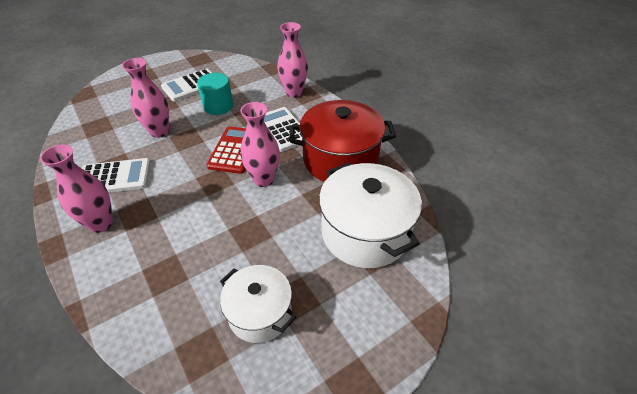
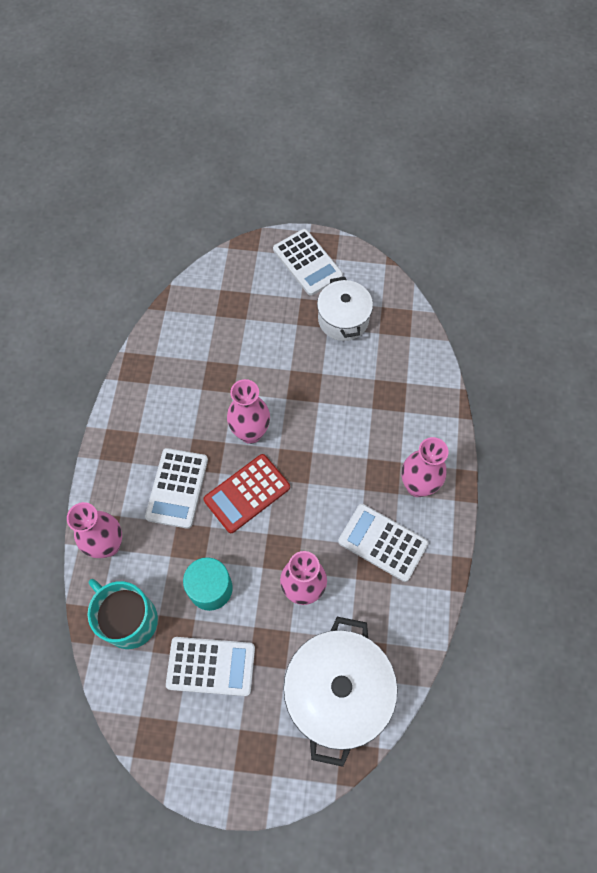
camera: 140 degrees left, 20 degrees up
(251, 79) = (129, 619): none -> turquoise mug
(340, 160) = (165, 404): red pot -> none
(350, 348) = (307, 262): none -> white calculator
(365, 232) = (221, 322): white pot -> white pot (337, 692)

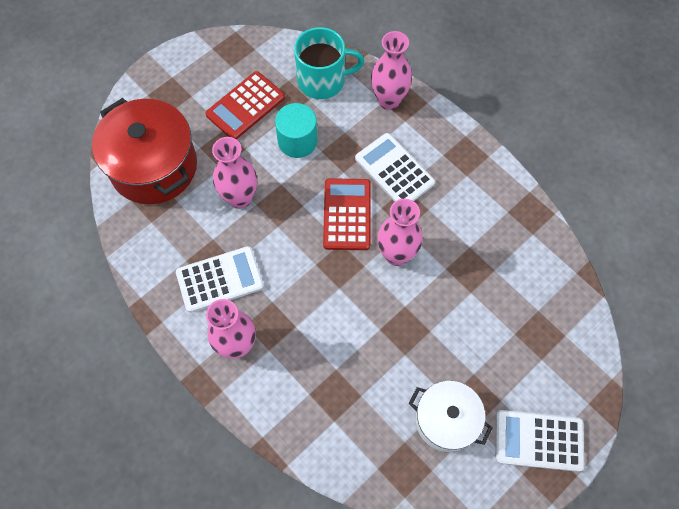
camera: 130 degrees right, 0 degrees up
(211, 666) = (245, 106): white calculator -> red calculator
(337, 692) = (154, 166): white pot -> red pot

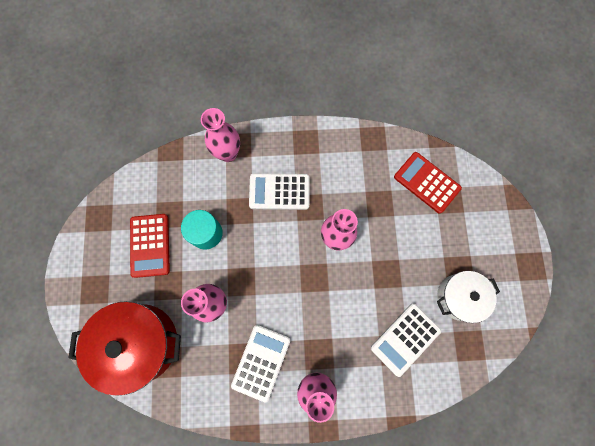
camera: 50 degrees left, 10 degrees up
(322, 80) = (177, 181): turquoise mug -> none
(347, 214) = (284, 245): red calculator -> red calculator (427, 182)
(538, 440) = (508, 255): white calculator -> white calculator (405, 339)

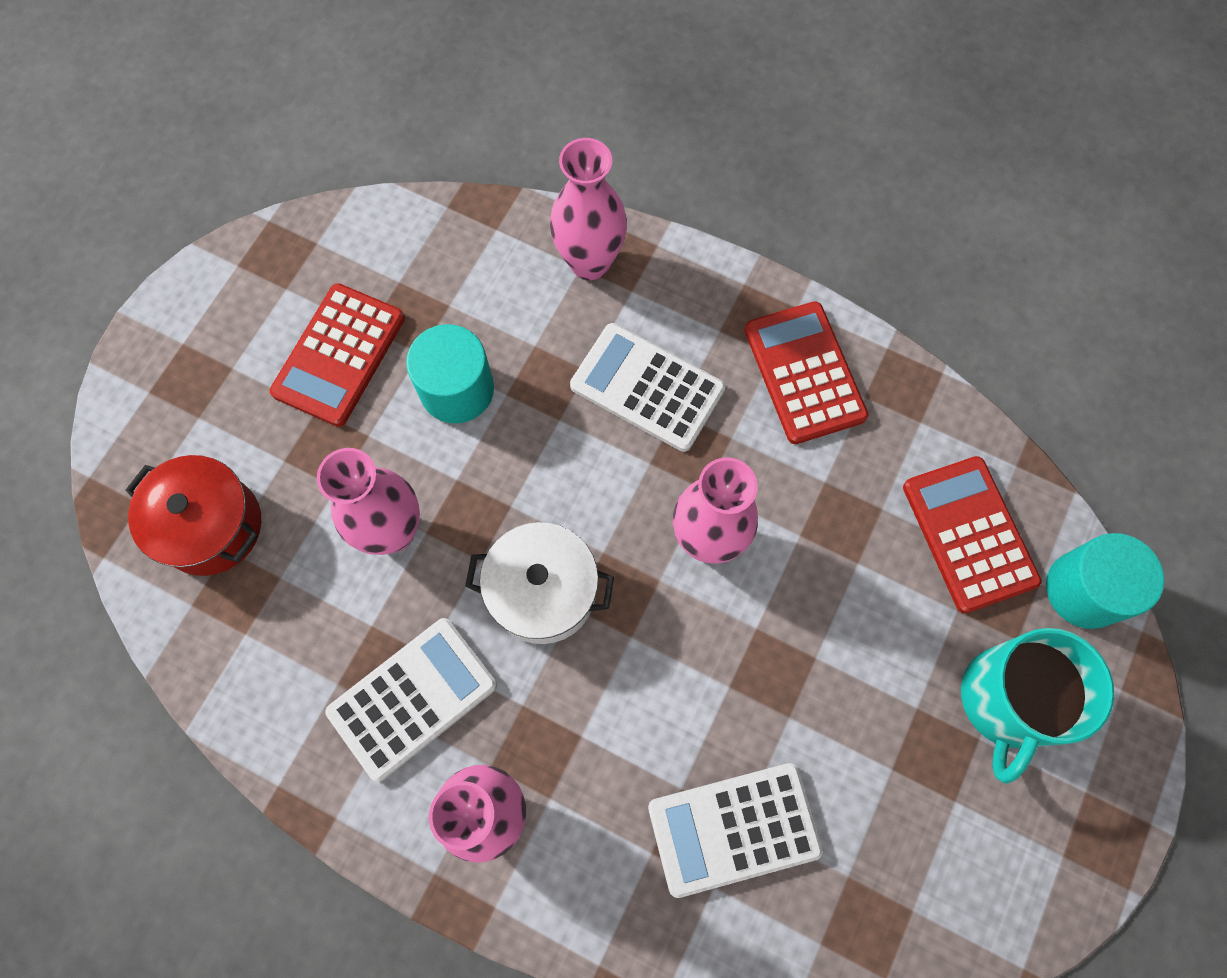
camera: 30 degrees right, 5 degrees down
(140, 343) = (211, 526): red pot -> red pot, size x0.62
(334, 154) = (804, 373): none -> red calculator
(459, 297) = (903, 811): white pot -> white pot (543, 592)
(472, 236) = (1008, 700): none -> turquoise mug
(476, 181) = (1084, 590): none -> turquoise cylinder

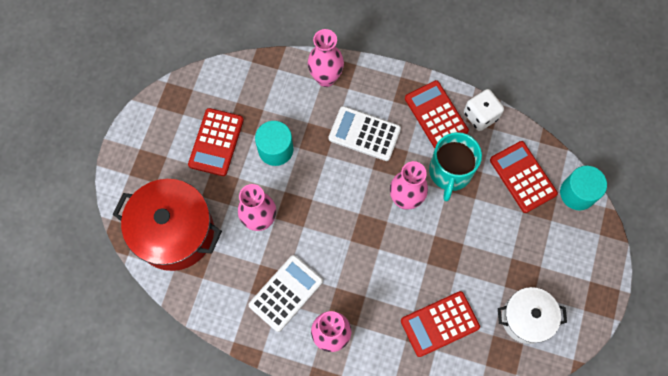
camera: 10 degrees left, 0 degrees up
(211, 526) = (175, 232): red pot -> red pot, size x1.62
(543, 592) = (335, 236): white pot -> white pot (526, 318)
(733, 828) = (439, 324): white calculator -> red calculator
(898, 390) = (480, 115): none -> white dice
(1008, 700) = (550, 247): turquoise mug -> turquoise mug (450, 172)

